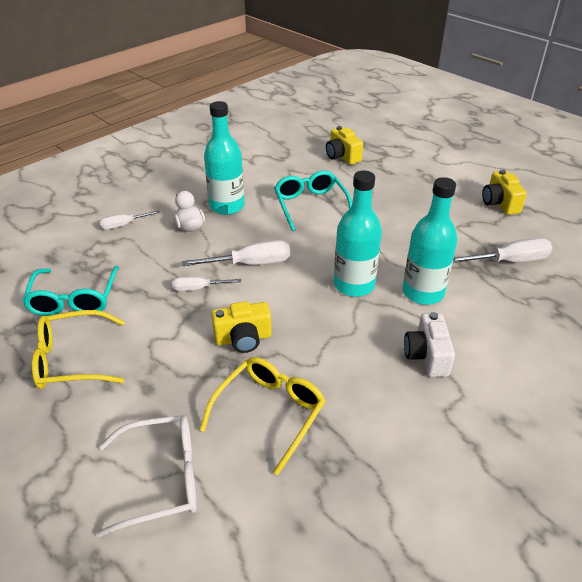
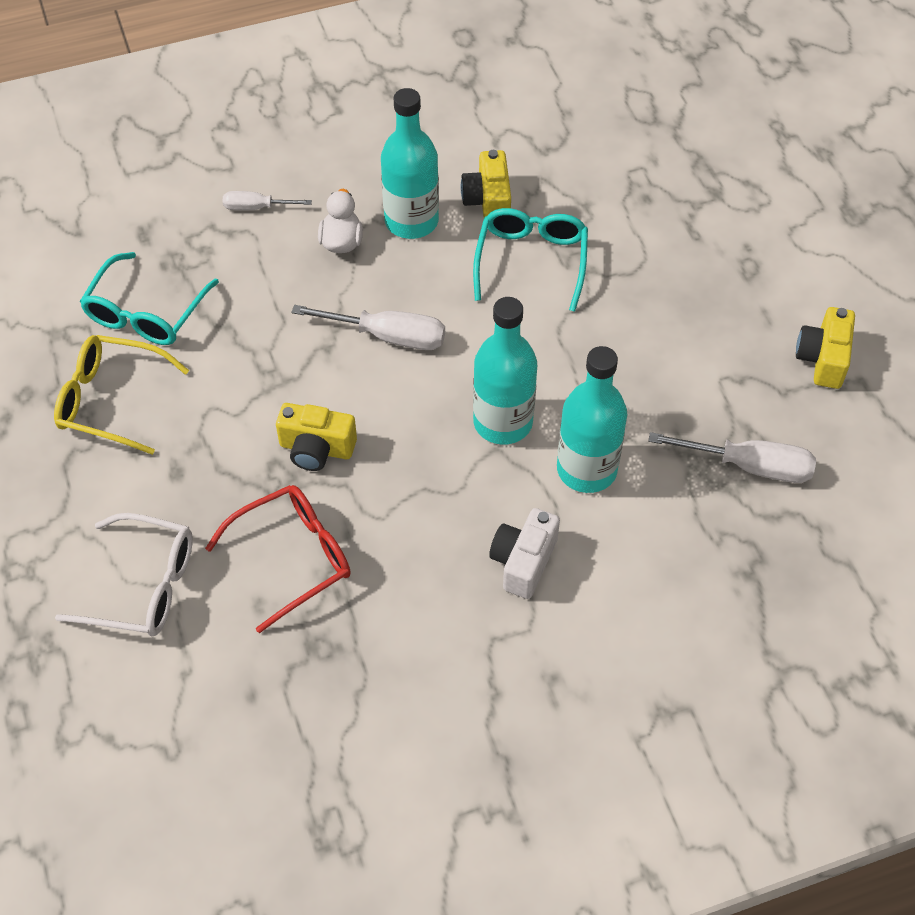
camera: 25 degrees right, 15 degrees up
(199, 288) = (301, 352): white screwdriver -> none
(270, 412) = (293, 558): yellow glasses -> red glasses
(342, 156) = (643, 177): yellow camera -> yellow camera (488, 201)

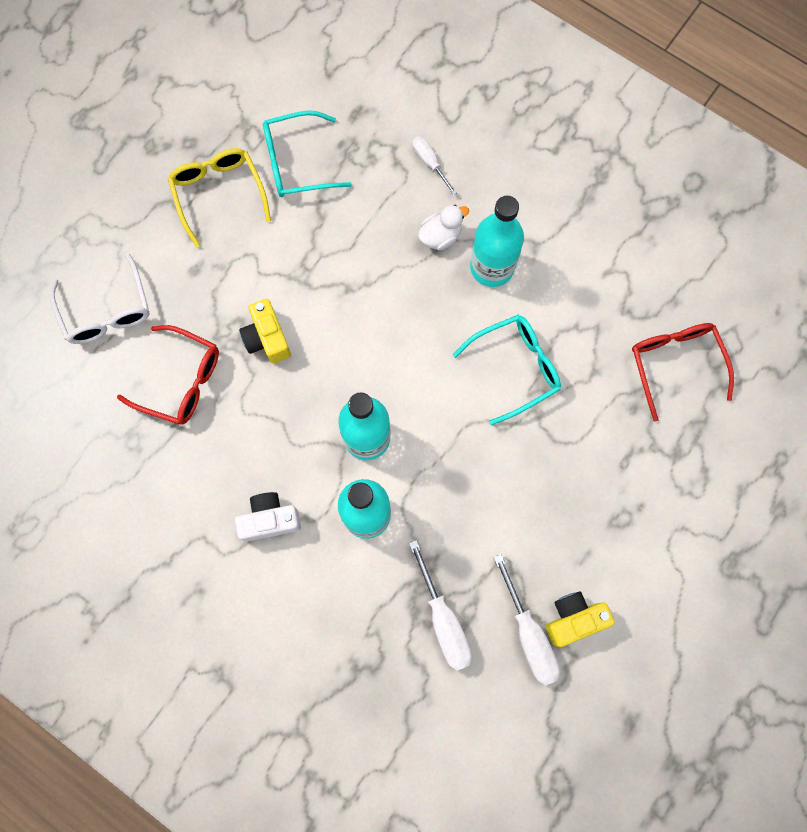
camera: 55 degrees right, 20 degrees up
(387, 336) = (384, 319): white screwdriver -> white screwdriver (528, 634)
(488, 201) = (548, 304): yellow camera -> none
(628, 145) = (675, 364): none -> red glasses

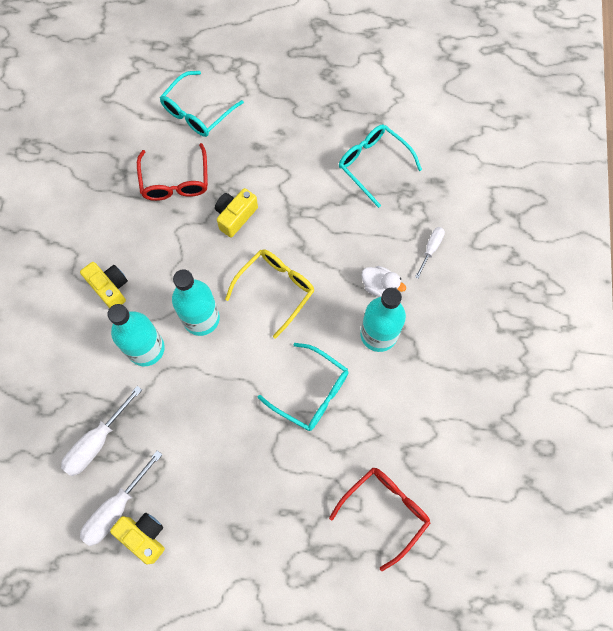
camera: 60 degrees right, 5 degrees down
(106, 311) = (197, 112): white glasses -> turquoise glasses
(219, 194) = (319, 130): yellow glasses -> yellow glasses (275, 289)
(270, 520) = (110, 288): white camera -> yellow camera

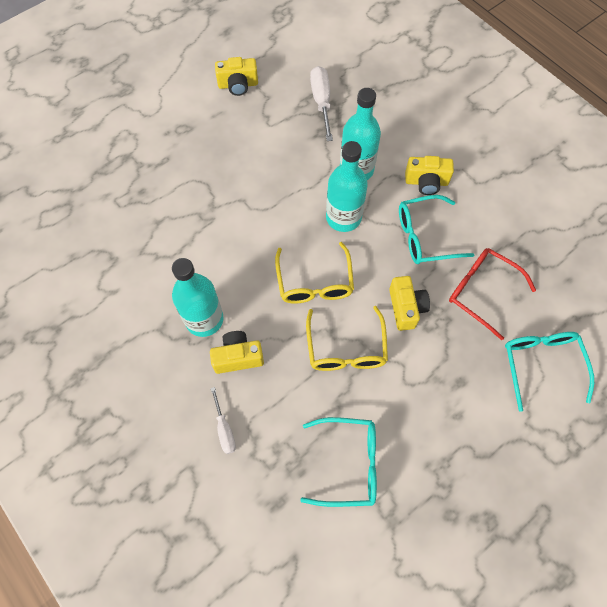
camera: 135 degrees right, 5 degrees down
(116, 508) = (269, 84): white screwdriver -> none
(303, 227) = (346, 348): none -> yellow glasses
(311, 392) = (216, 238): turquoise glasses -> turquoise glasses (425, 236)
(379, 286) = (238, 357): white duck -> yellow camera
(385, 511) = (96, 212): red glasses -> none

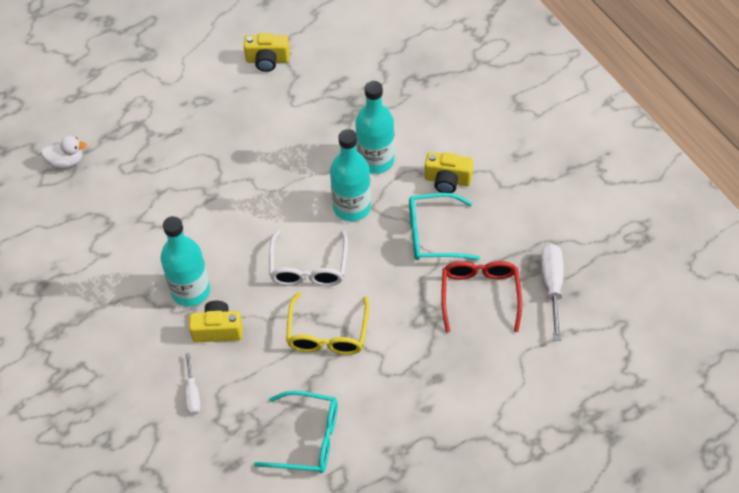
camera: 10 degrees right, 10 degrees down
(62, 201) = (66, 162): none -> white duck
(314, 282) = (308, 267): yellow glasses -> white glasses
(321, 102) = (353, 87): white screwdriver -> white screwdriver (552, 287)
(406, 308) = (397, 302): yellow camera -> none
(482, 292) = (480, 295): red glasses -> red glasses turned 45 degrees clockwise
(541, 365) = (524, 371): turquoise glasses -> none

